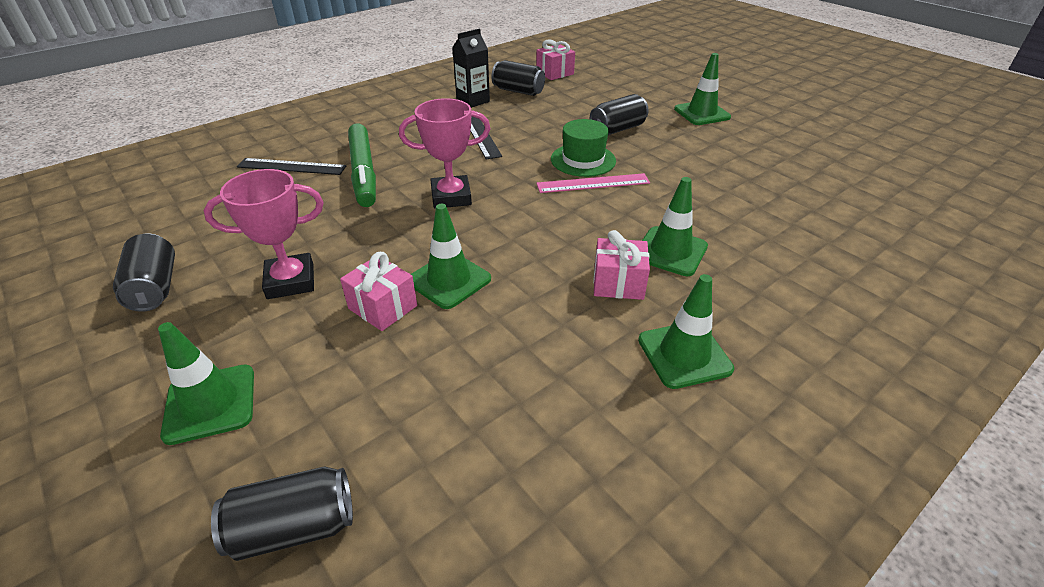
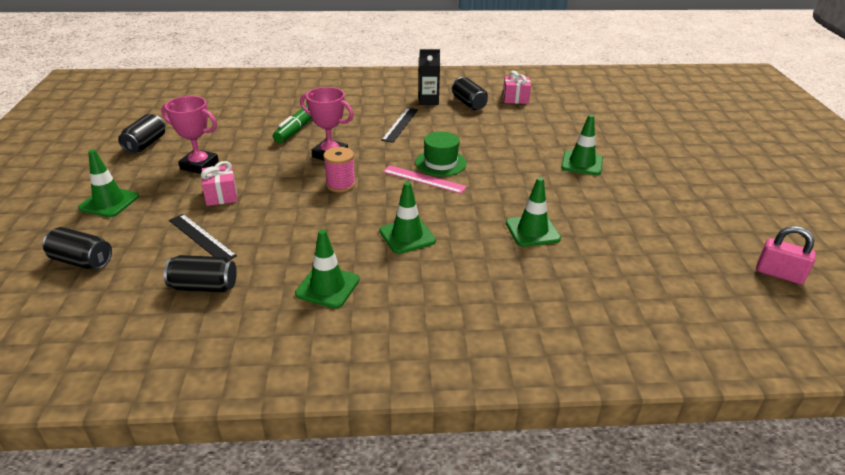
camera: 35 degrees right, 5 degrees down
(292, 166) = (273, 107): black ruler -> black ruler (202, 237)
(449, 280) = (267, 196): green traffic cone -> green traffic cone (532, 231)
(515, 226) = (340, 184): none -> pink spool
(617, 129) = (497, 152): black can -> black can (204, 287)
(618, 283) = (349, 238): pink gift -> none
(965, 149) = (779, 274): none -> pink padlock

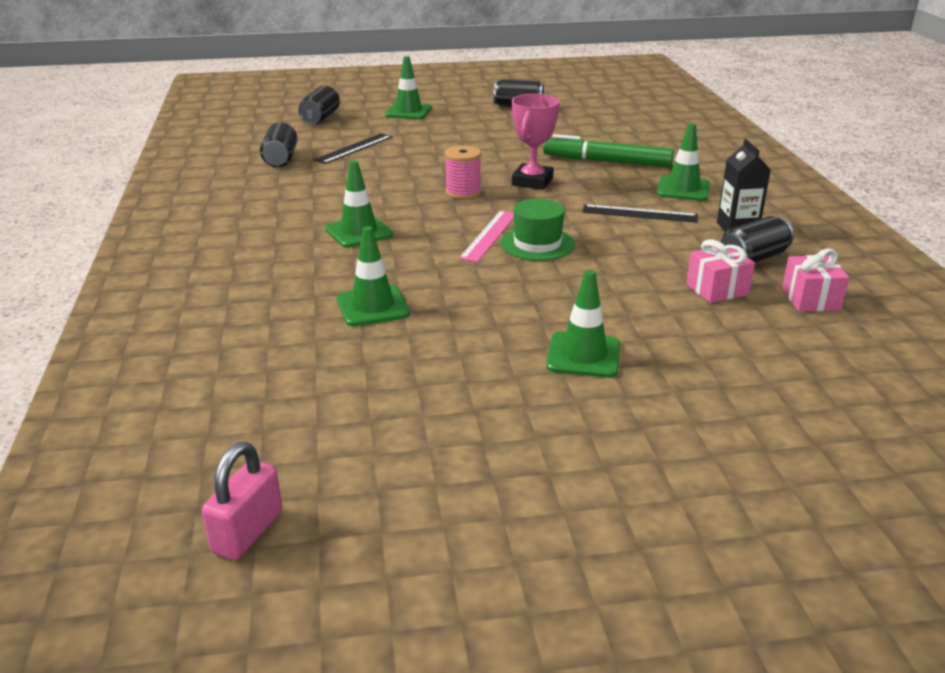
camera: 85 degrees right, 5 degrees down
(199, 165) = (484, 130): pink trophy -> none
(221, 195) = (428, 146): pink gift -> pink gift (717, 289)
(327, 287) = (272, 202): green traffic cone -> green traffic cone (683, 189)

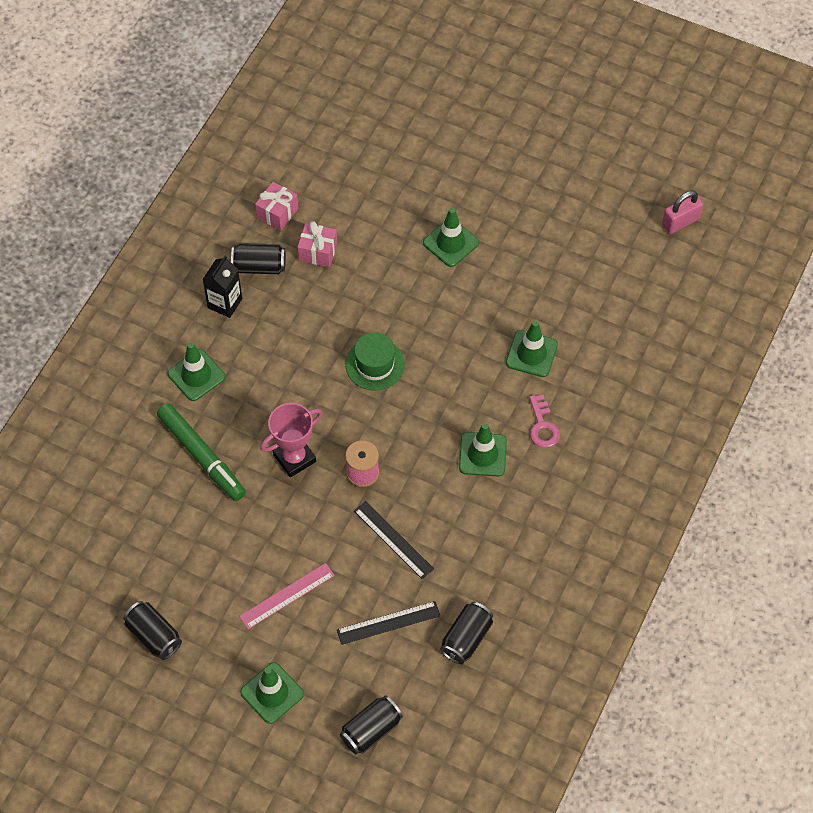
camera: 145 degrees left, 30 degrees up
(309, 266) = (542, 426): none -> pink key
(489, 235) = (397, 395): pink ruler -> pink ruler (287, 596)
(639, 213) = (267, 361): black ruler -> black ruler (393, 540)

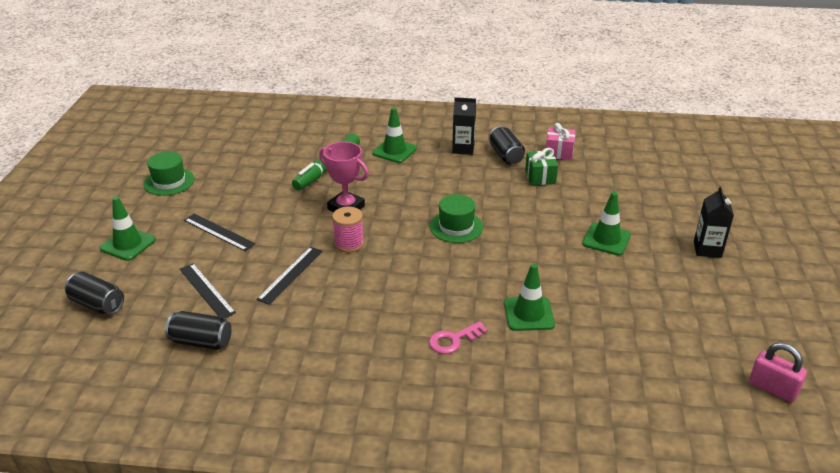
camera: 70 degrees right, 25 degrees down
(154, 636) = (169, 182): black can -> green hat
(287, 596) = (218, 232): pink ruler -> black ruler
(318, 252) = (540, 177): pink gift -> green gift
(482, 454) = (401, 307): green traffic cone -> none
(499, 169) = (707, 249): none -> black carton

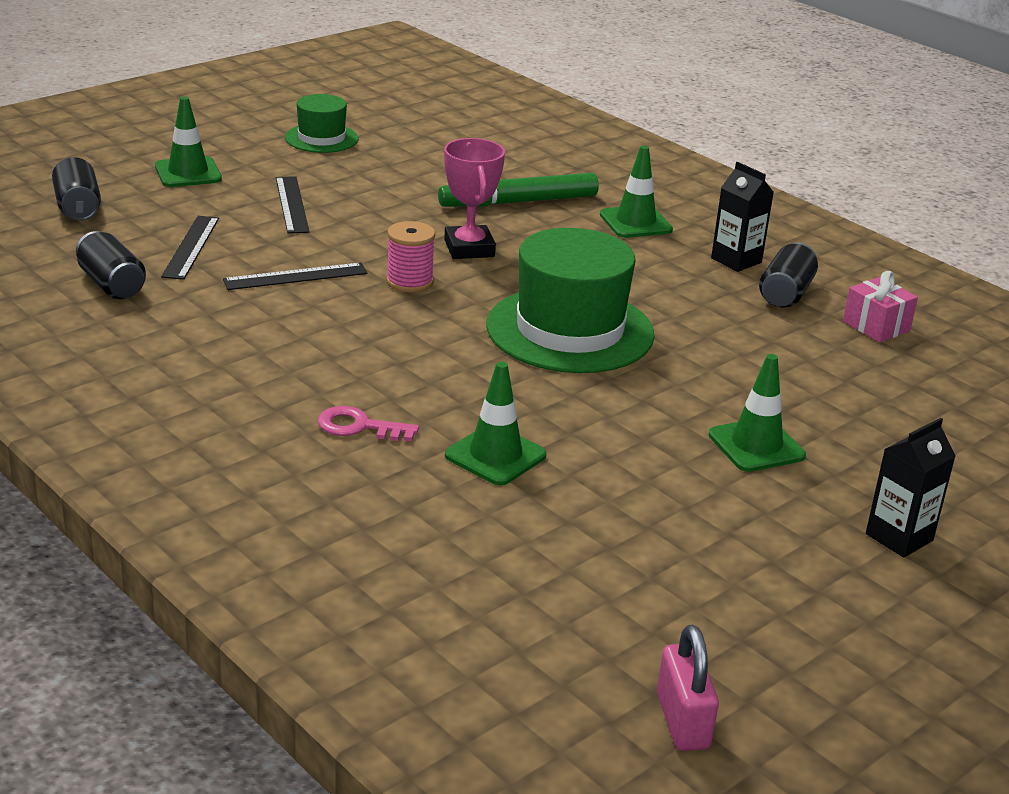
camera: 40 degrees right, 5 degrees down
(456, 227) = (570, 330): green hat -> green hat, size x1.85
(540, 177) = (791, 338): green gift -> none

